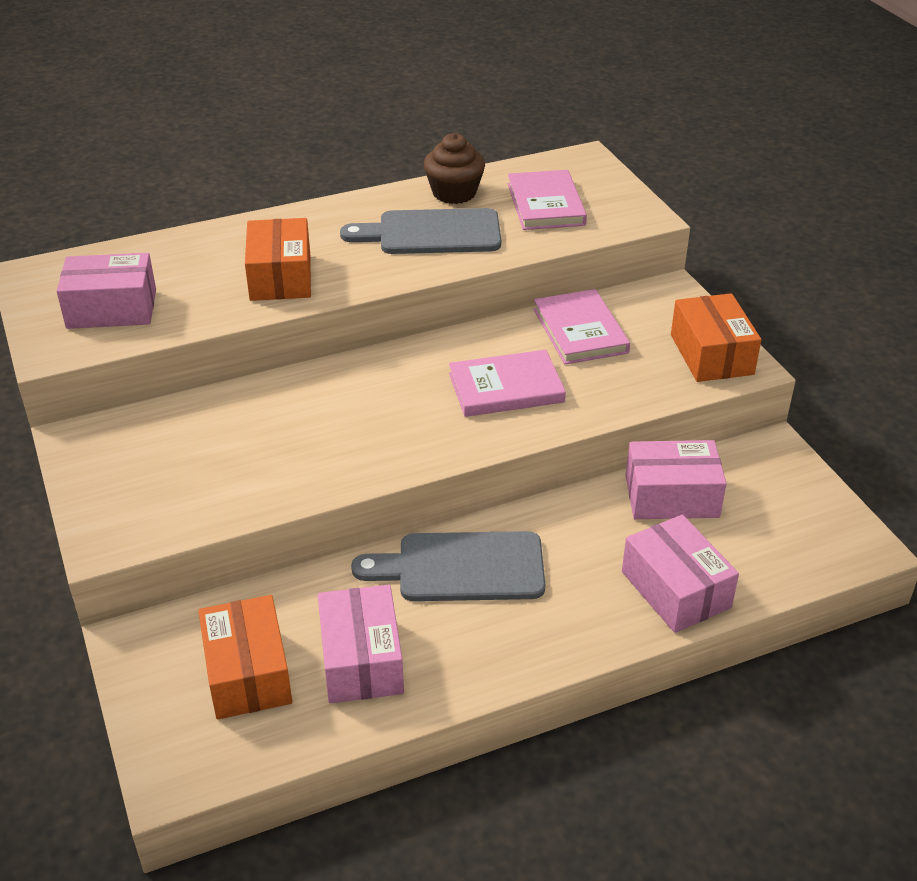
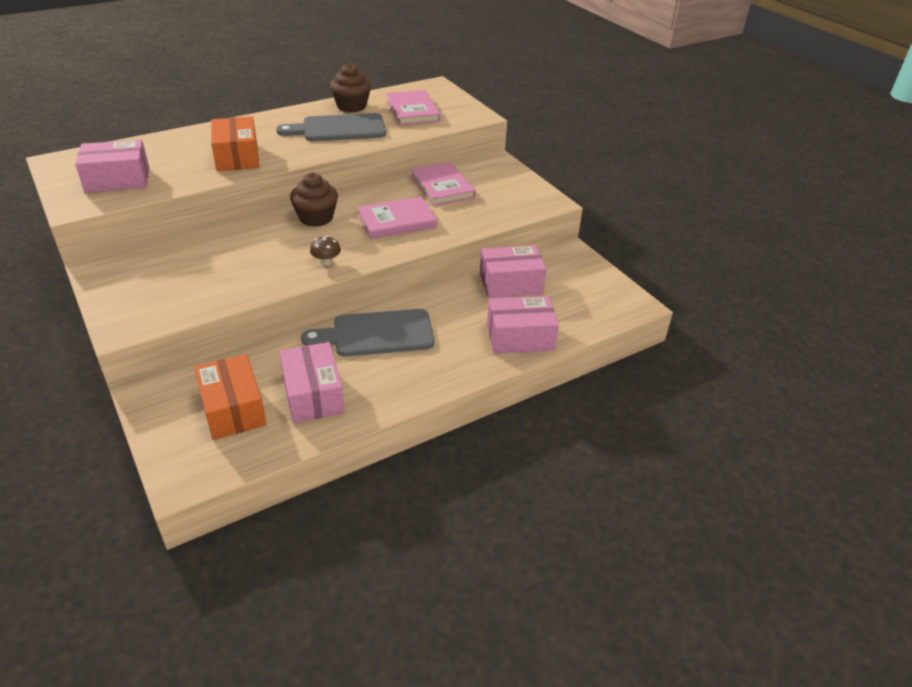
camera: 10 degrees left, 0 degrees up
(387, 375) = (316, 218): none -> brown cupcake
(396, 452) = (326, 262): none -> brown mushroom
(675, 589) = (520, 337): pink box -> pink box turned 60 degrees counterclockwise
(711, 354) = (528, 196): orange box -> none

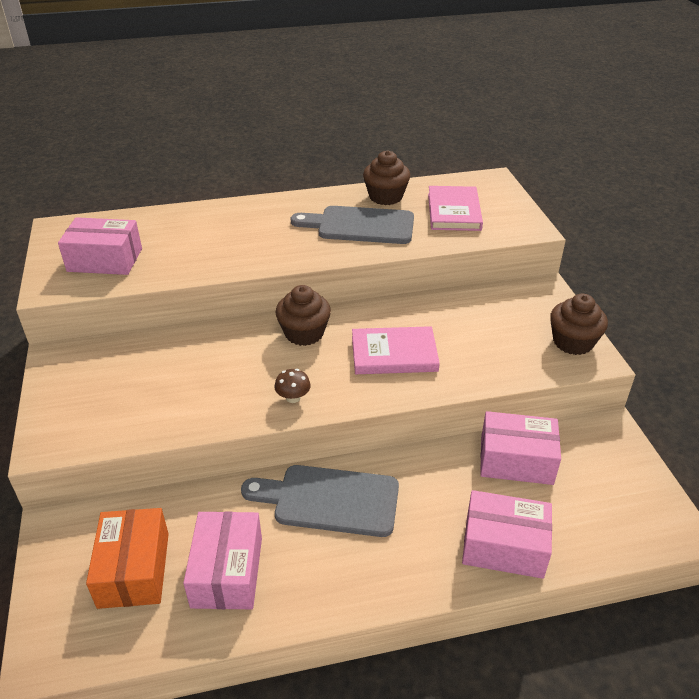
camera: 20 degrees right, 0 degrees up
(237, 157) = (236, 248): orange box -> none
(442, 186) = (464, 313): pink book -> none
(531, 194) = (573, 342): none -> brown cupcake

